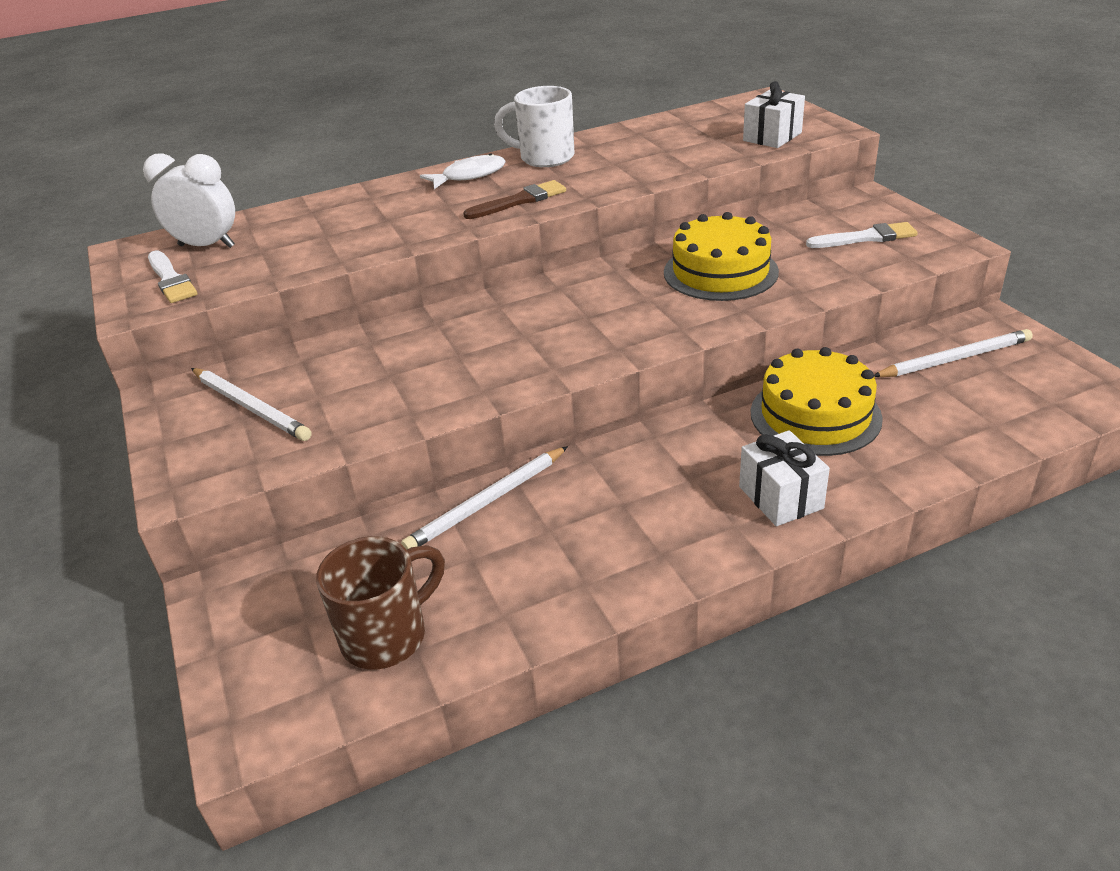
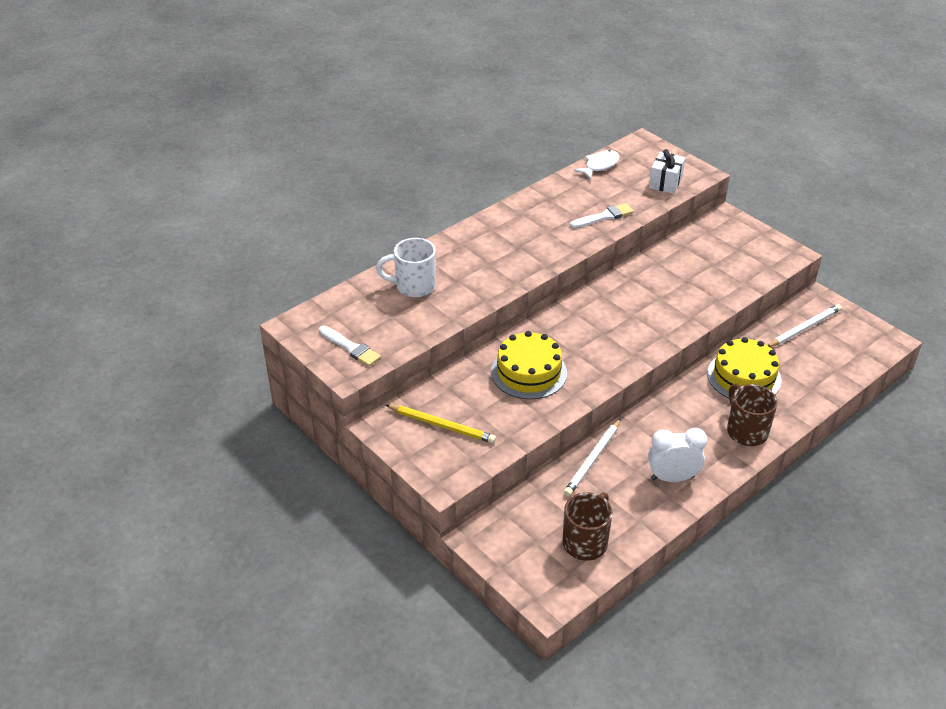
camera: 20 degrees left, 5 degrees up
(207, 246) = (350, 316): white clock -> white clock (672, 478)
(251, 407) = (442, 425): white pencil -> yellow pencil
(469, 176) = (485, 235): white fish -> white fish (599, 166)
(519, 201) = (535, 256): brown brush -> none
(545, 158) = (526, 213): white mug -> white mug (413, 286)
(720, 272) = (665, 289): yellow cake -> yellow cake (529, 372)
(781, 497) = (746, 431): white gift -> brown mug
(866, 238) = (739, 253): white brush -> white brush (604, 216)

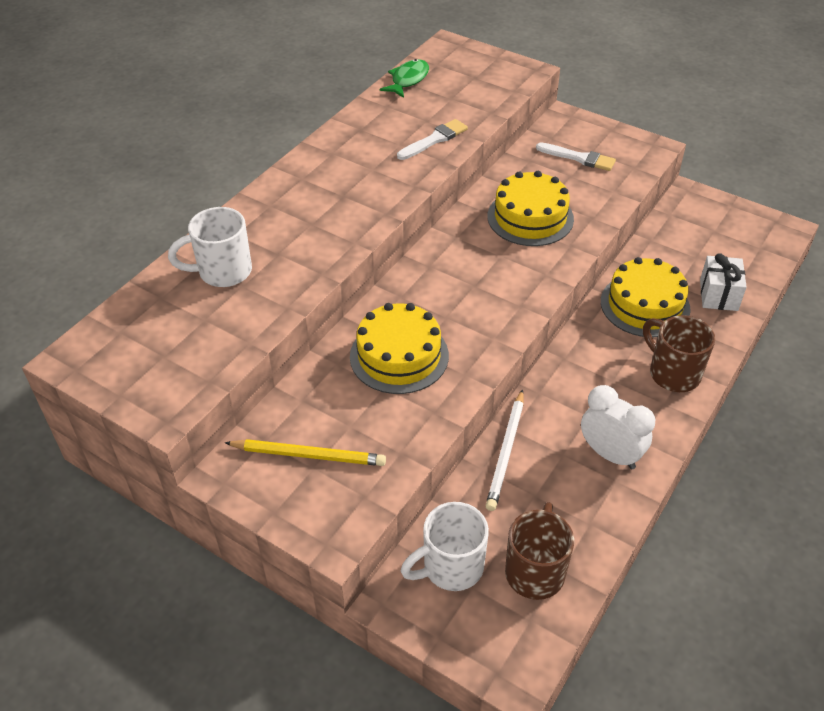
camera: 15 degrees left, 5 degrees up
(351, 347) = (159, 375): white brush -> white brush (579, 158)
(525, 526) = (451, 567): none -> white mug
(599, 166) = (408, 80): white fish -> green fish
(665, 183) = (491, 87): white gift -> white gift (718, 295)
(667, 291) = (530, 217): none -> yellow cake
(672, 478) = (610, 454): white clock -> white clock turned 60 degrees clockwise
(804, 328) = (688, 232): white pencil -> none

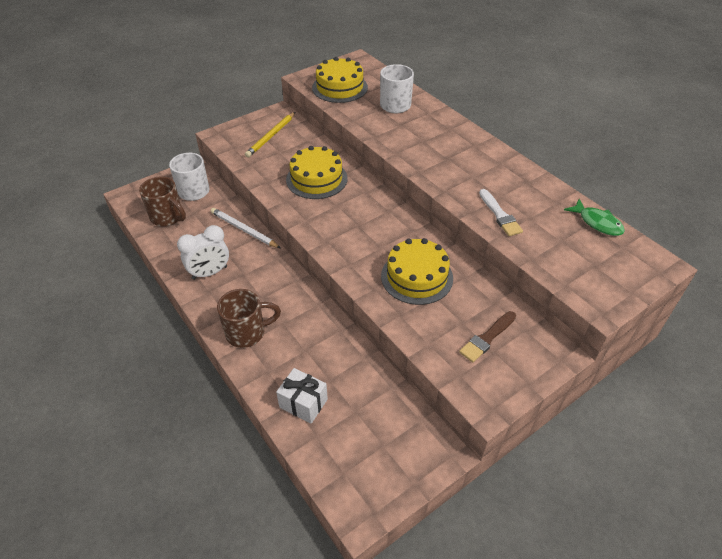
camera: 110 degrees right, 0 degrees up
(579, 158) = (487, 338): white brush -> brown brush
(645, 305) = (319, 347): yellow cake -> yellow cake (340, 87)

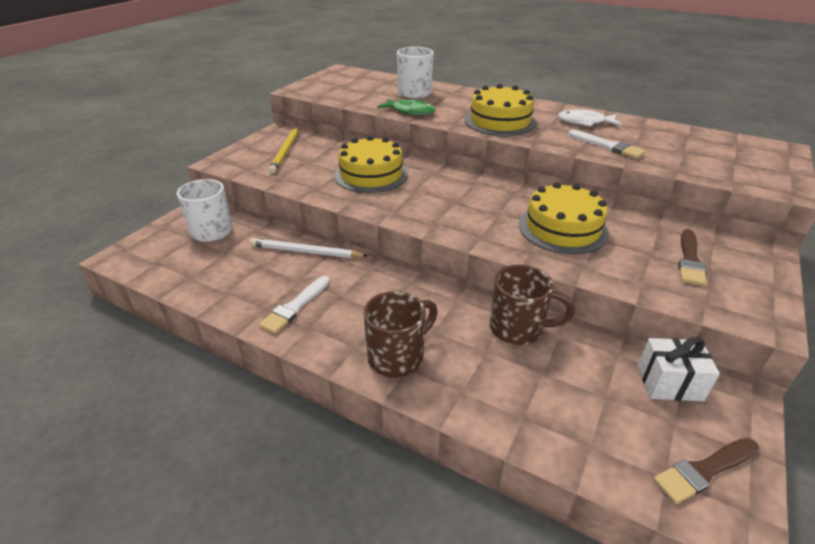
camera: 25 degrees left, 10 degrees down
(168, 217) = (193, 265): brown mug -> brown mug (518, 329)
(210, 273) = (295, 307): white clock -> white brush
(303, 403) = (539, 412): white gift -> white gift (669, 383)
(340, 87) = (343, 90): yellow cake -> yellow cake (500, 121)
(371, 480) = (704, 470): none -> brown brush
(510, 181) = (585, 122): none -> white fish
(597, 223) = (694, 133): green fish -> green fish (410, 111)

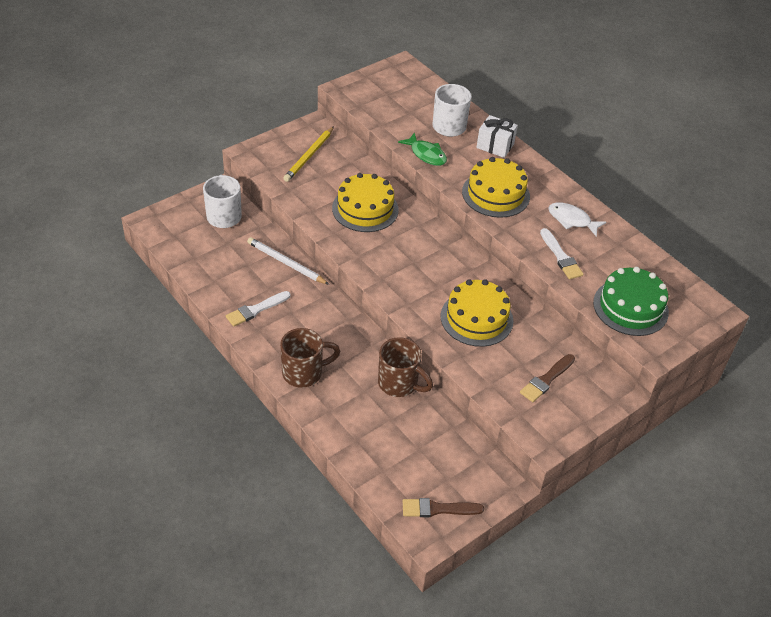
camera: 20 degrees right, 10 degrees up
(669, 383) = (469, 457): white gift -> white gift (495, 146)
(715, 164) = (630, 307): none -> green cake

